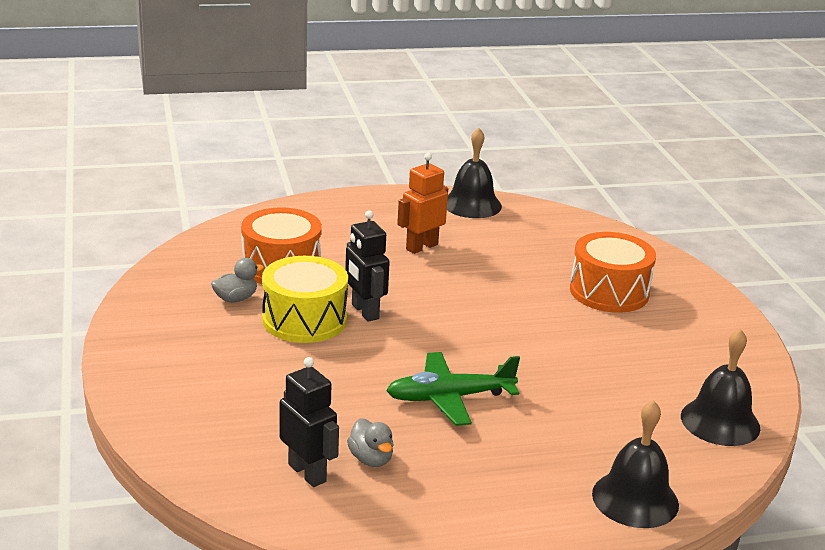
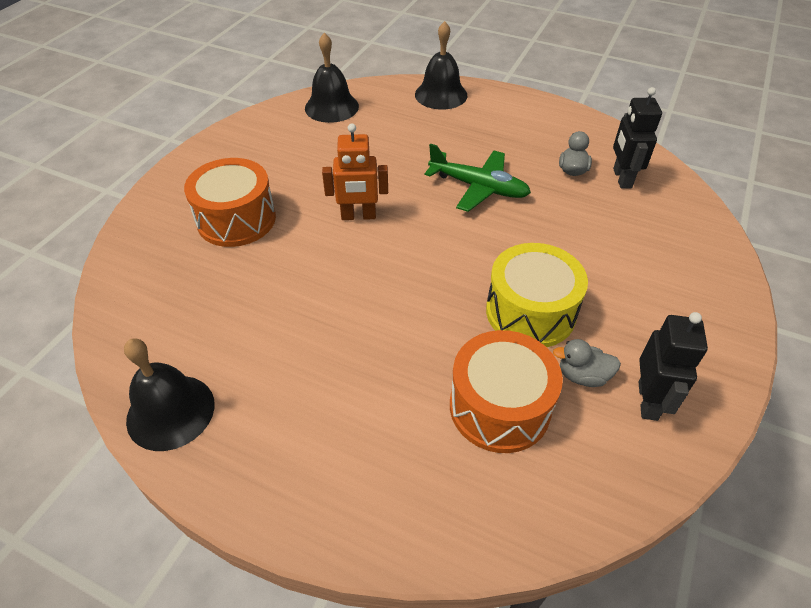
camera: 140 degrees left, 20 degrees up
(364, 312) = (466, 295): black robot -> black robot (648, 401)
(421, 247) = (318, 361): orange robot -> orange robot (358, 216)

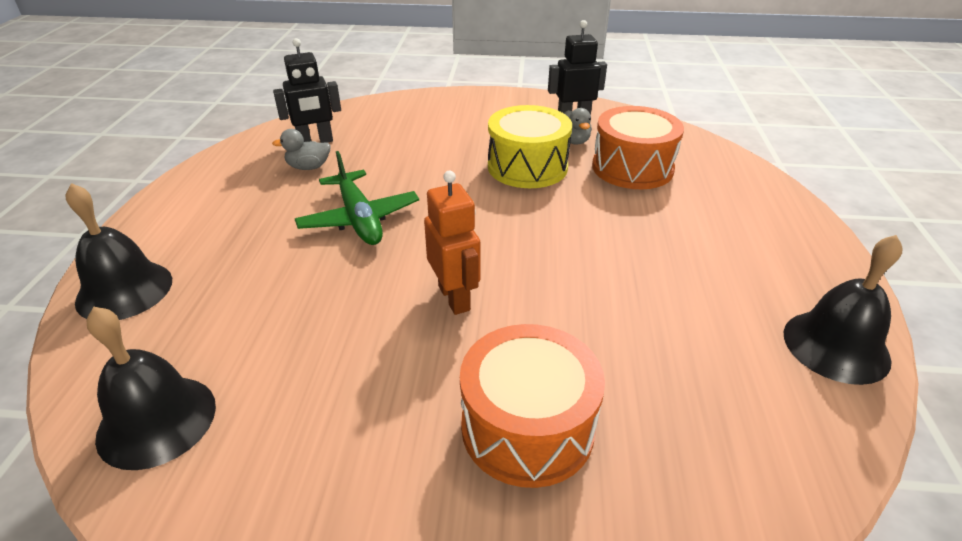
camera: 110 degrees left, 10 degrees down
(478, 187) = (359, 219): green plane -> green plane turned 150 degrees clockwise

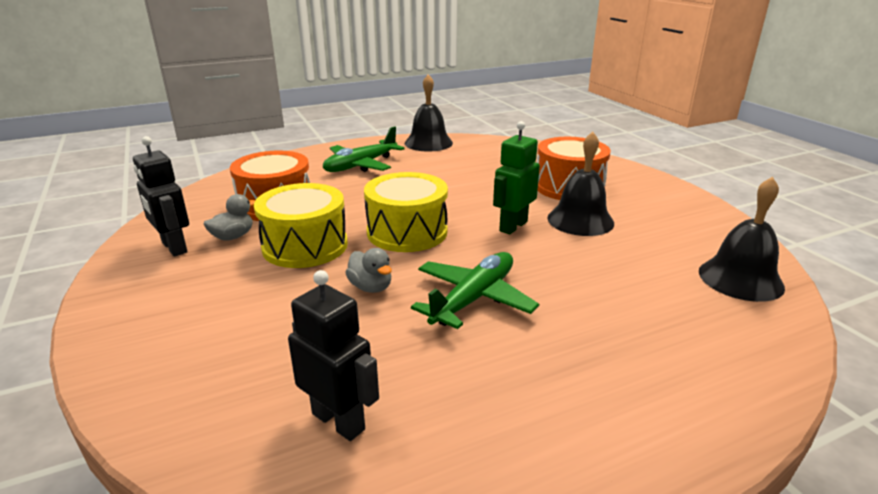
camera: 120 degrees left, 10 degrees down
(124, 290) = (726, 379): black bell -> black bell (580, 220)
(308, 167) = (412, 386): grey duck -> grey duck (371, 287)
(454, 298) = (513, 226): orange robot -> green robot
(507, 222) = (407, 232): none -> yellow drum
(734, 244) = (361, 165): none -> green plane

